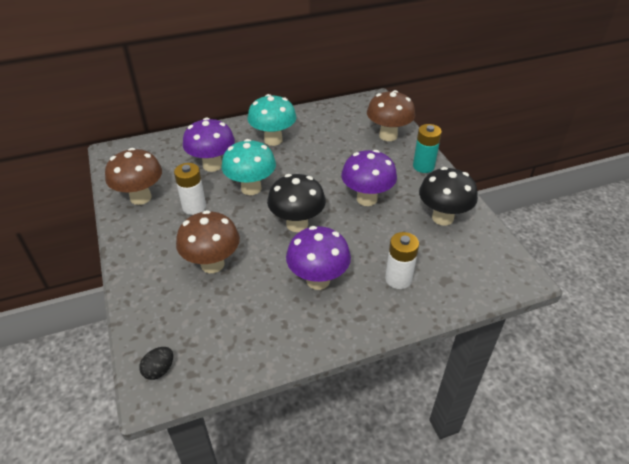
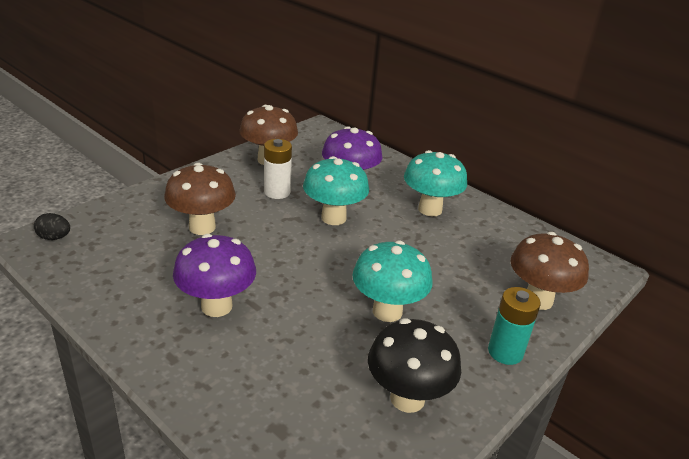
camera: 60 degrees right, 10 degrees down
(297, 224) = (298, 266): black mushroom -> none
(367, 199) = (387, 311): purple mushroom -> turquoise mushroom
(398, 279) = (255, 377): white battery -> none

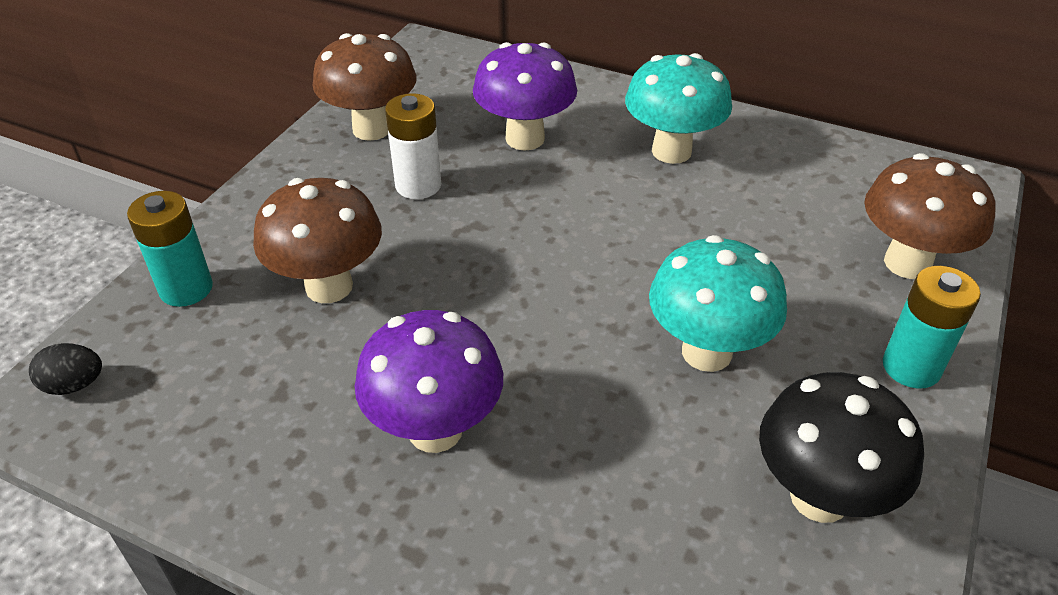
camera: 15 degrees left, 10 degrees up
(131, 210) = (186, 289): none -> turquoise battery
(333, 218) = (534, 208): turquoise mushroom -> none

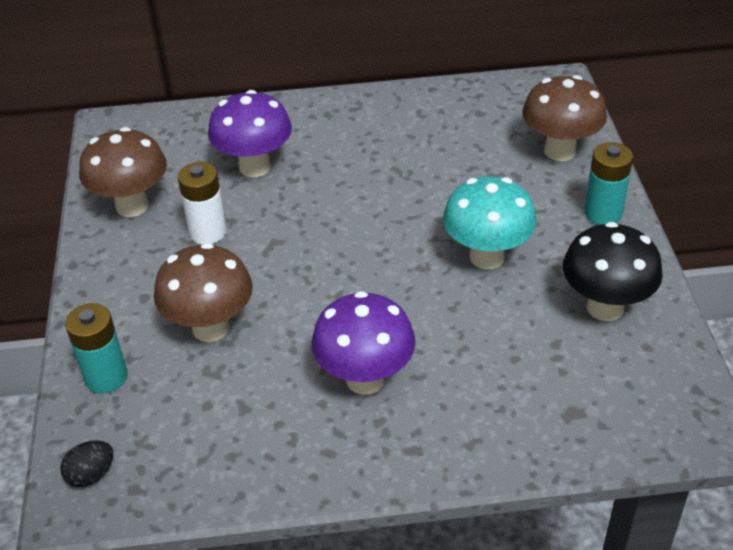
camera: 30 degrees left, 0 degrees up
(671, 151) = (363, 135): turquoise mushroom -> none

